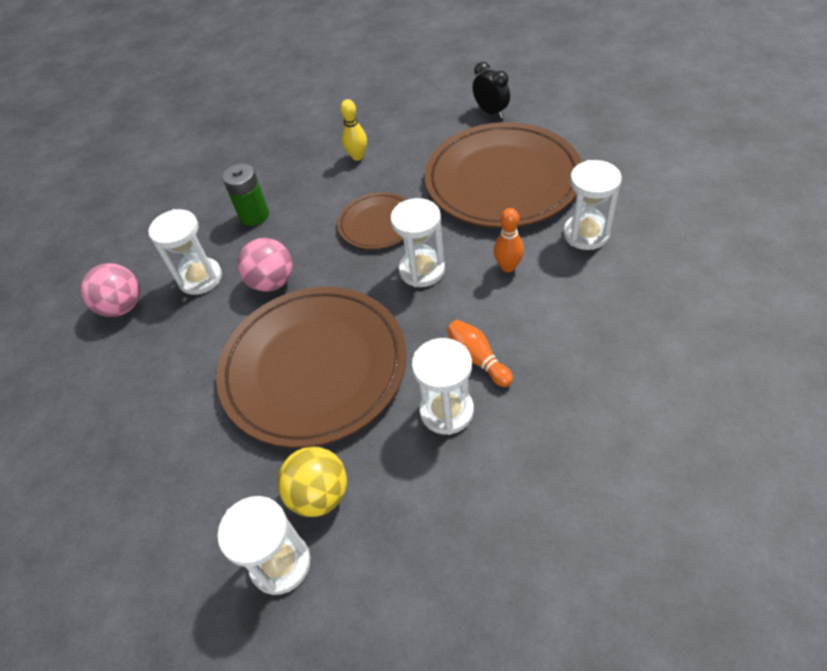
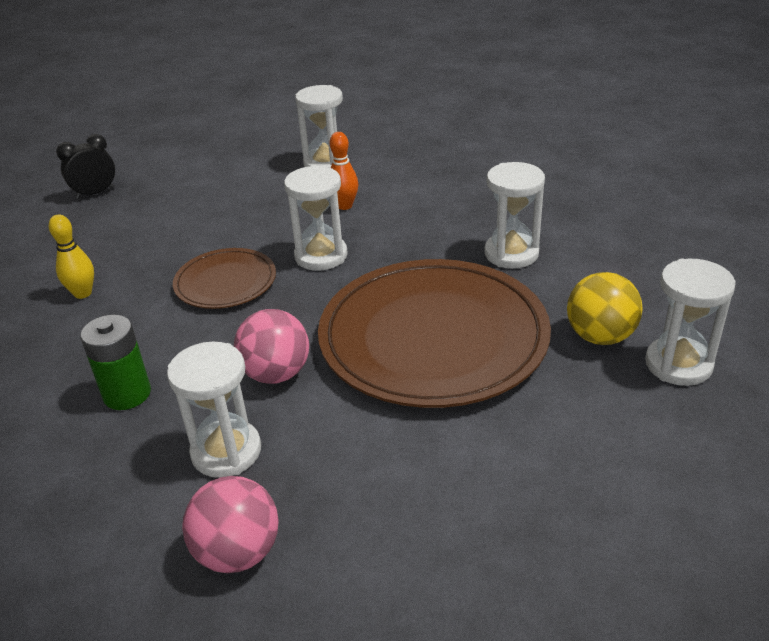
camera: 85 degrees left, 15 degrees down
(477, 359) = (454, 232): orange bowling pin -> none
(502, 180) = (216, 197): brown plate -> none

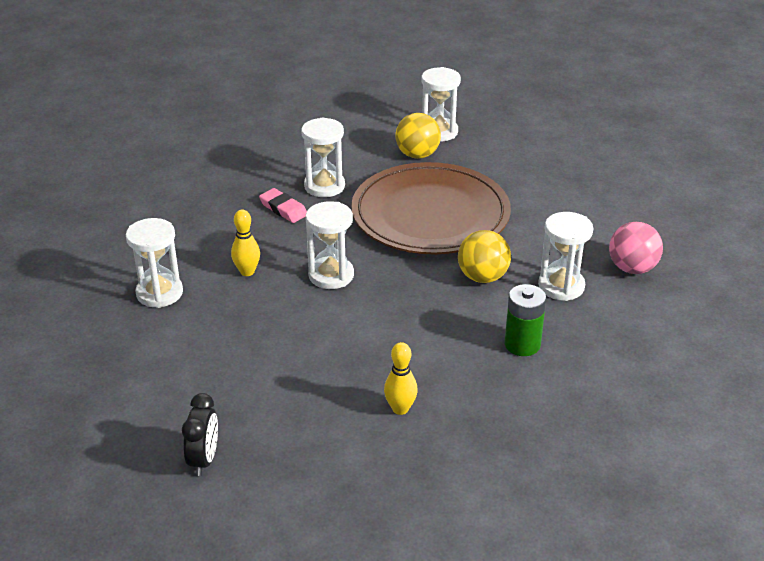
camera: 100 degrees left, 0 degrees up
(95, 193) = (204, 459): black clock -> black clock turned 135 degrees counterclockwise
(225, 282) = (374, 322): brown plate -> none
(276, 374) = (482, 277): pink ball -> yellow ball
(344, 206) = (247, 272): orange bowling pin -> yellow bowling pin
(461, 225) = (283, 209): none -> pink eraser

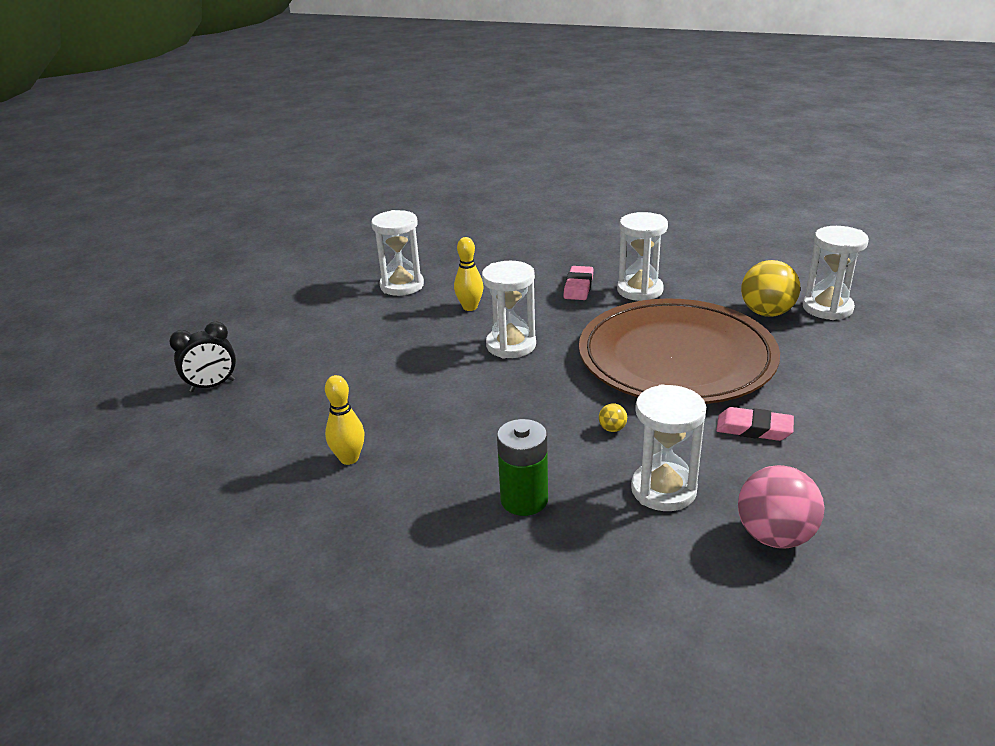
camera: 60 degrees right, 5 degrees down
(482, 277) = (612, 429): yellow ball -> yellow ball, size x0.42
(535, 226) = (754, 429): none -> pink eraser

